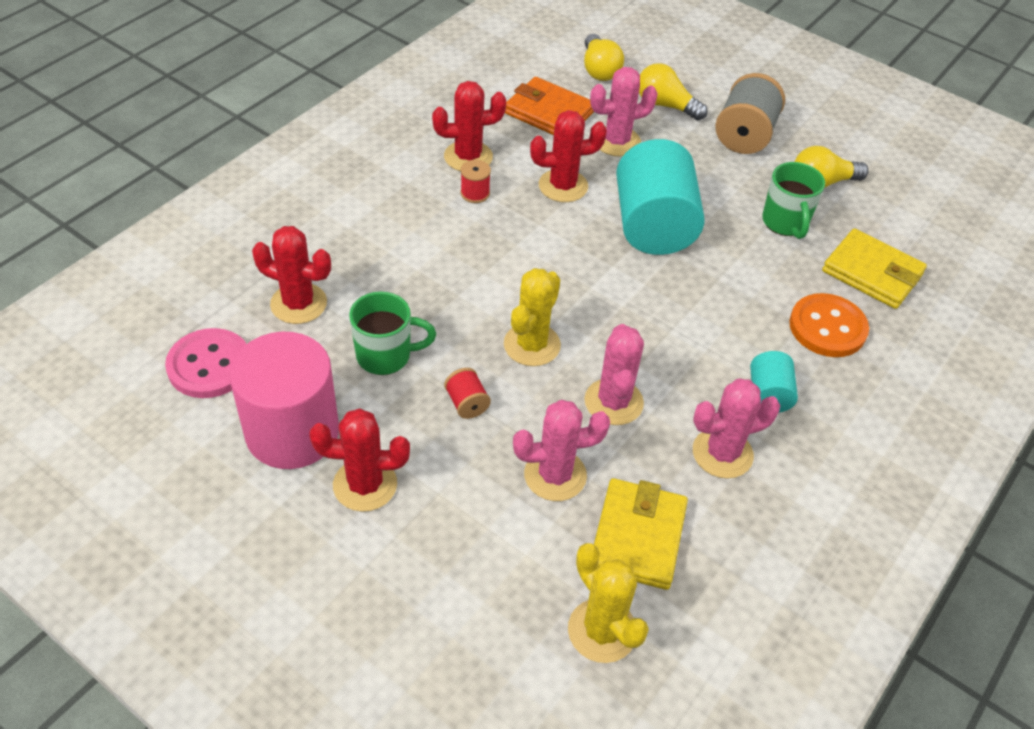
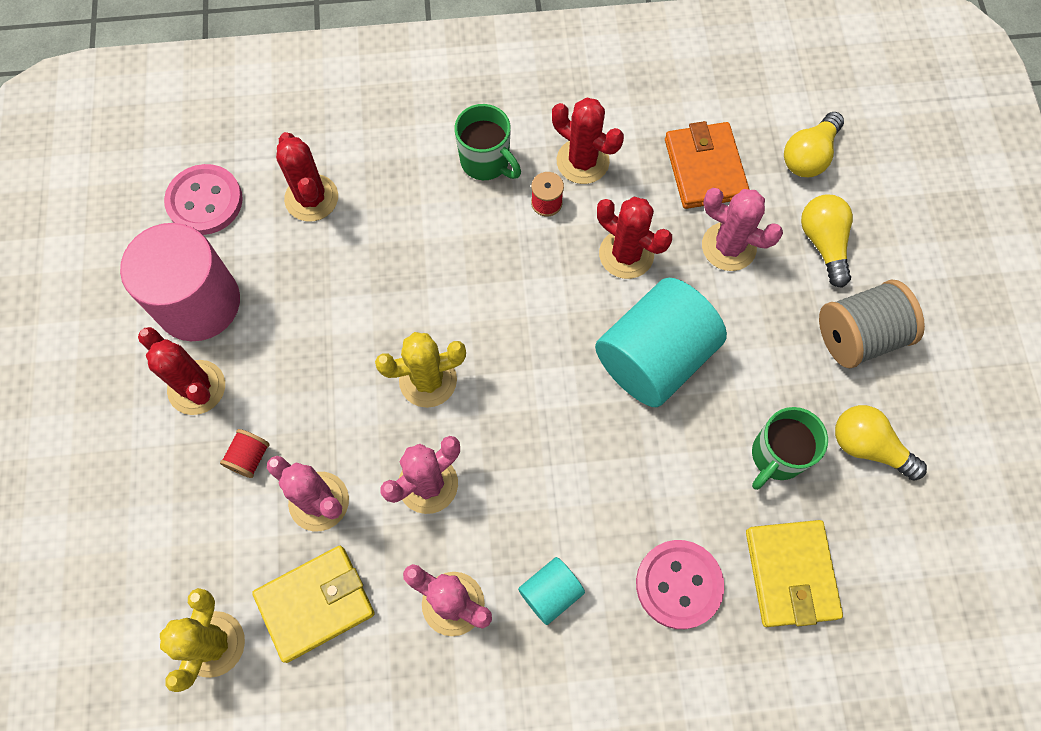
camera: 50 degrees right, 20 degrees up
(386, 356) = (319, 296): green mug -> green mug (486, 162)
(467, 403) = (328, 387): red spool -> red spool (249, 457)
(827, 327) = (679, 584): orange button -> pink button

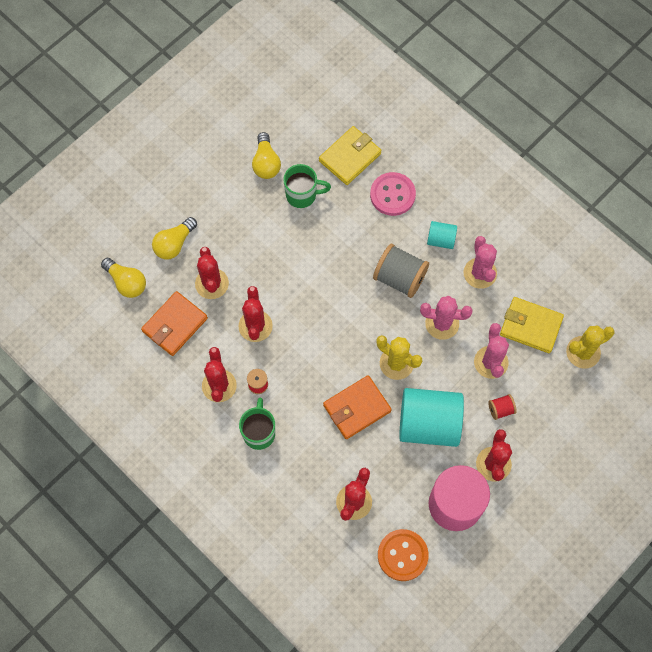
camera: 130 degrees left, 0 degrees up
(205, 201) = (402, 555): pink button -> orange button
(415, 287) = (357, 408): none -> orange wallet
(654, 357) = (299, 275): turquoise cylinder -> turquoise cylinder (428, 424)
(728, 247) = (212, 283): pink cactus -> red cactus
(809, 156) = (126, 282): yellow light bulb -> yellow light bulb turned 45 degrees clockwise
(858, 336) = (213, 199): grey spool -> grey spool (399, 278)

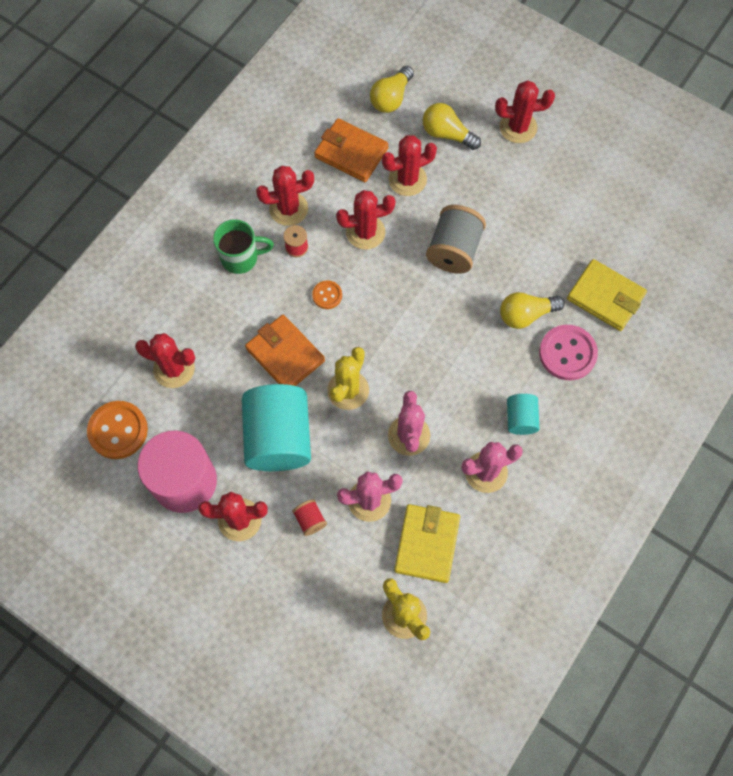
camera: 80 degrees right, 0 degrees up
(181, 187) = (518, 127): none -> red cactus
(266, 163) = (572, 207): yellow light bulb -> yellow light bulb (526, 314)
(302, 195) = (541, 253): green mug -> none
(308, 366) = (327, 295): none -> orange button
(399, 278) = (458, 378): grey spool -> grey spool (454, 250)

